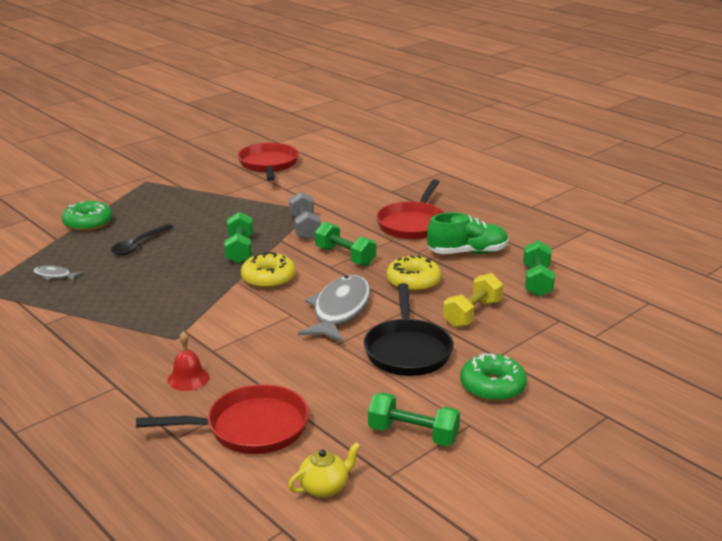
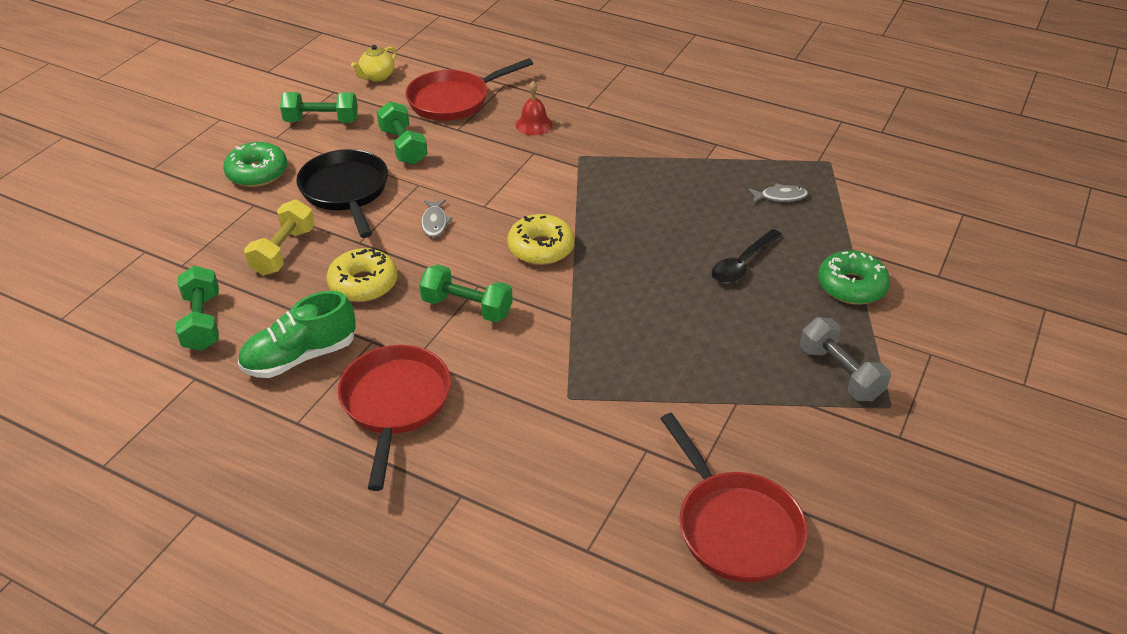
camera: 160 degrees right, 15 degrees up
(139, 245) = (742, 264): black spoon -> black spoon turned 150 degrees counterclockwise
(240, 250) = (610, 286): green dumbbell -> green dumbbell (403, 146)
(304, 228) = (553, 352): grey dumbbell -> grey dumbbell (840, 373)
(339, 310) = (435, 223): grey fish -> grey fish, size x0.44

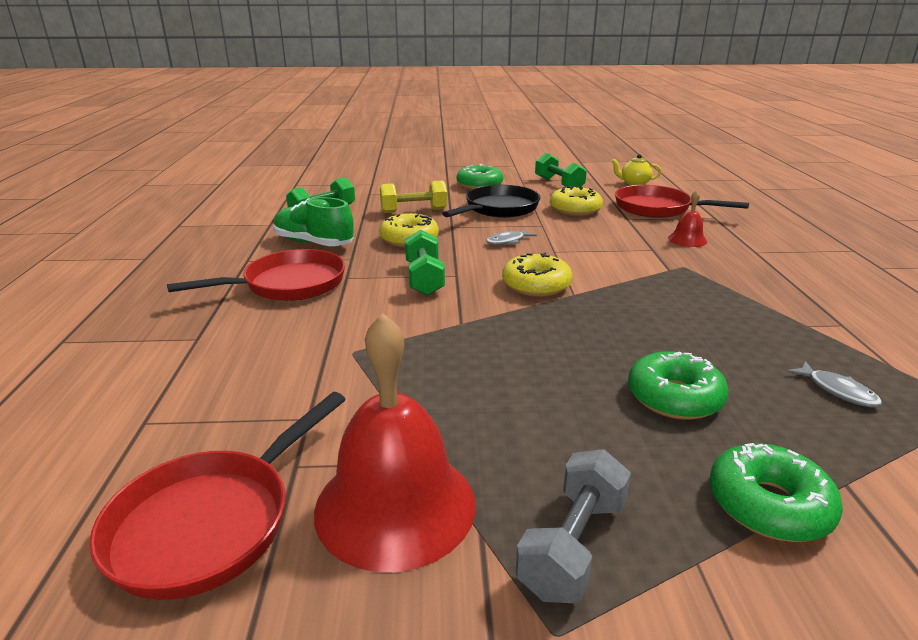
camera: 60 degrees right, 15 degrees down
(403, 146) = (575, 210): green dumbbell -> yellow donut
(742, 264) = (674, 397): black spoon -> green donut
(768, 433) = (395, 505): none -> red bell

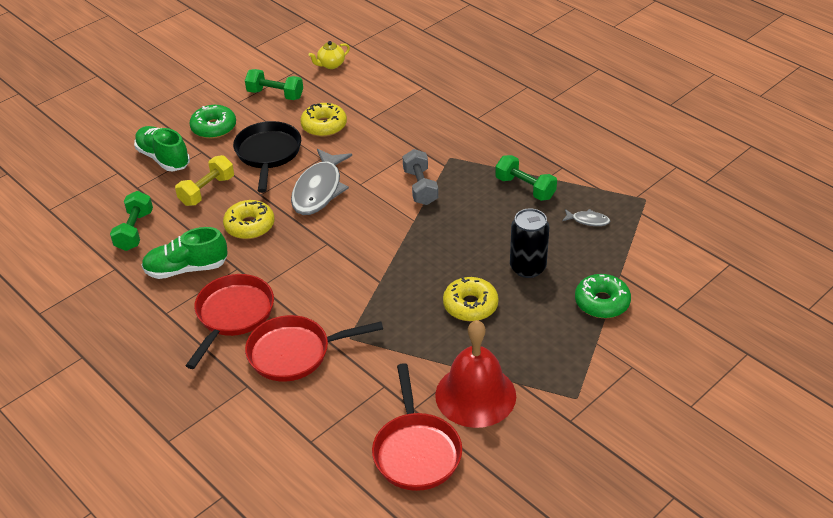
camera: 40 degrees left, 15 degrees up
(415, 187) = (163, 158): none -> green shoe
(424, 278) = (312, 258): green dumbbell -> green dumbbell (525, 188)
(507, 241) = (319, 190): grey fish -> grey fish, size x2.25
(536, 285) = (385, 225): yellow donut -> yellow donut (470, 305)
(573, 546) = (553, 365): grey dumbbell -> grey dumbbell (420, 187)
(657, 208) = (378, 94): red pan -> red pan (294, 353)
(674, 397) = (527, 268): green donut -> black can
(687, 240) = (428, 125): red bell -> none

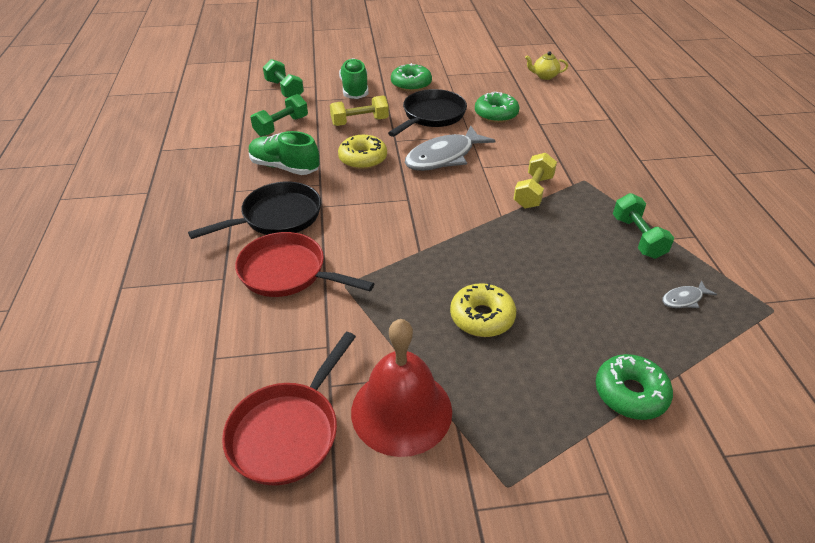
camera: 35 degrees right, 0 degrees up
(233, 315) = (277, 217): red pan -> black pan
(275, 94) = (480, 80): green dumbbell -> green dumbbell (284, 90)
(324, 126) = (496, 114): yellow donut -> green donut
(420, 187) = (533, 192): grey dumbbell -> yellow dumbbell
(527, 268) = (575, 312): black can -> none
(588, 220) = (684, 299): grey fish -> grey fish turned 105 degrees clockwise

